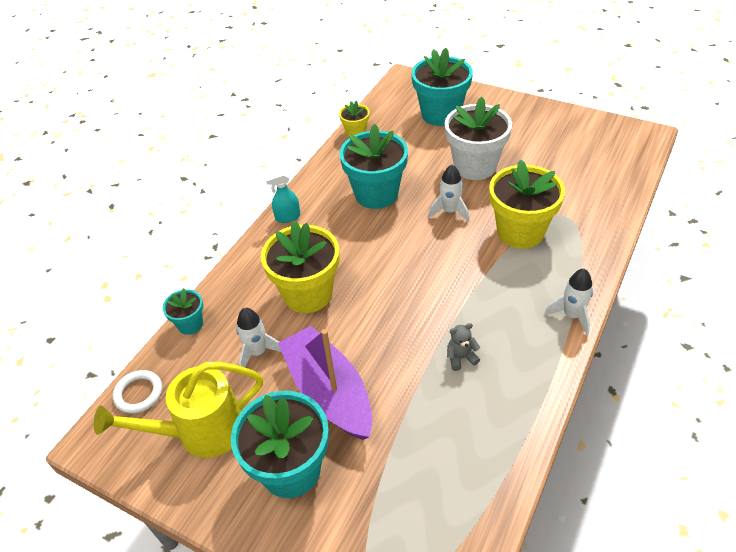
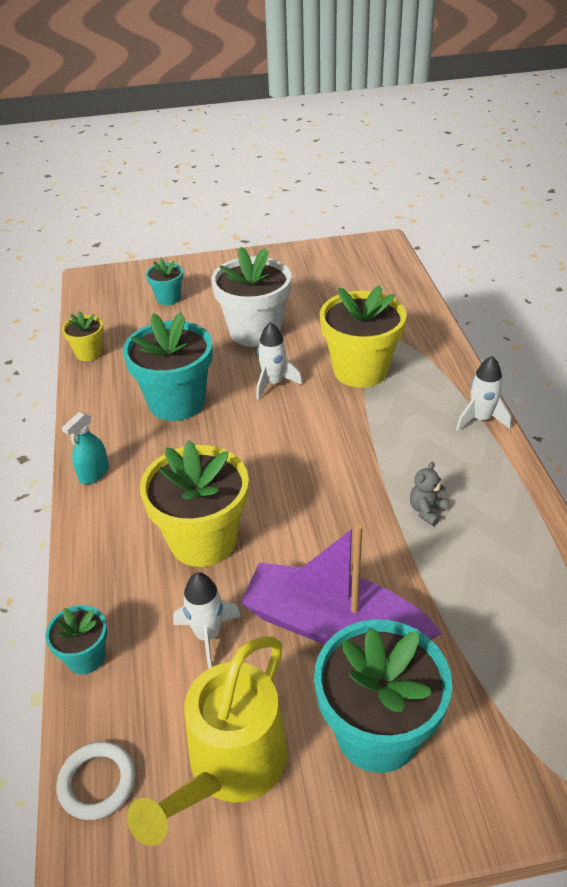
camera: 40 degrees left, 5 degrees down
(441, 114) = (168, 298): turquoise flower pot -> turquoise flower pot, size x0.51

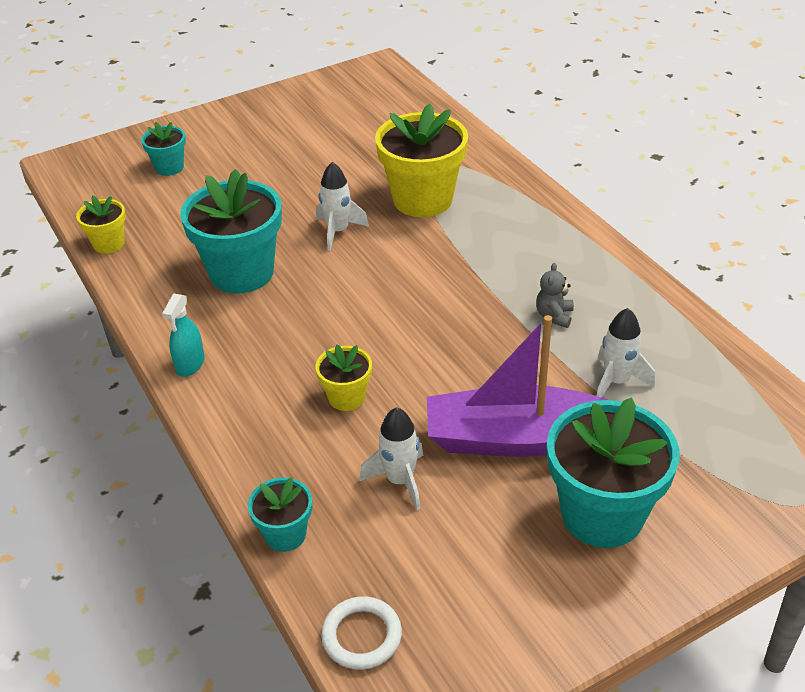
camera: 20 degrees left, 0 degrees up
(203, 540) = (346, 397): yellow flower pot -> yellow flower pot, size x0.51
(229, 768) = (482, 584): yellow watering can -> none
(255, 331) = (289, 183): white flower pot -> none
(480, 419) = (565, 221): white rocket -> white rocket (616, 381)

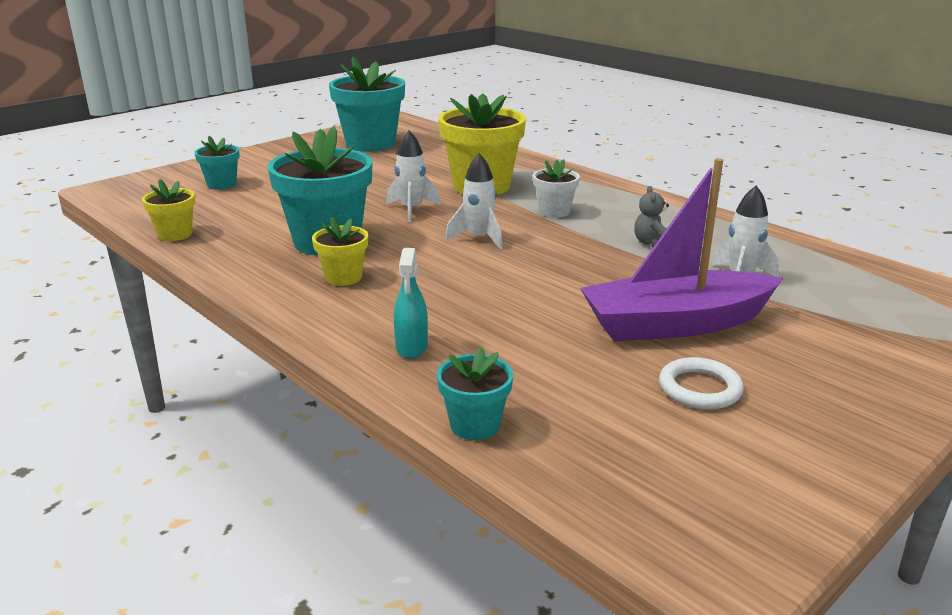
camera: 15 degrees left, 15 degrees down
(190, 364) = (300, 307): turquoise spray bottle -> turquoise spray bottle (411, 347)
(346, 397) = (483, 314): yellow flower pot -> yellow flower pot (343, 277)
(362, 636) = (616, 501): white ring -> white ring (700, 388)
(400, 480) = (577, 367): white rocket -> white rocket (478, 238)
(479, 252) = (554, 211): none -> white flower pot
(602, 514) = (801, 367): turquoise flower pot -> turquoise flower pot (370, 144)

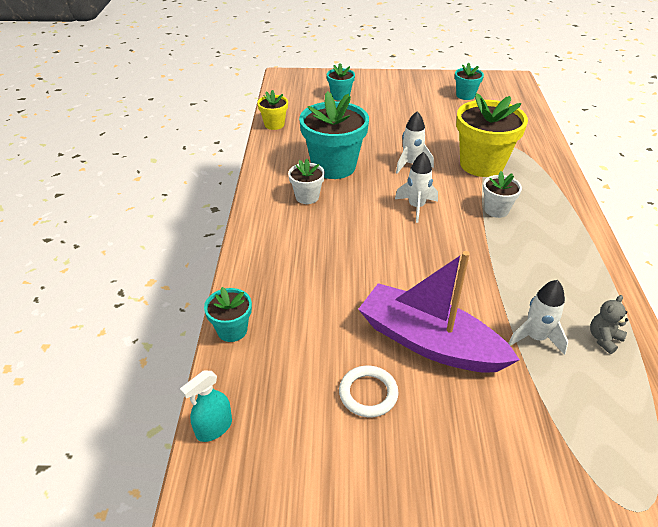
camera: 45 degrees right, 15 degrees up
(343, 277) = (307, 197): yellow flower pot -> white flower pot
(370, 144) = (465, 95): turquoise flower pot -> turquoise flower pot, size x0.51
(411, 347) = (273, 263): turquoise spray bottle -> turquoise spray bottle (214, 428)
(651, 243) = (520, 272): grey teddy bear -> grey teddy bear (603, 339)

